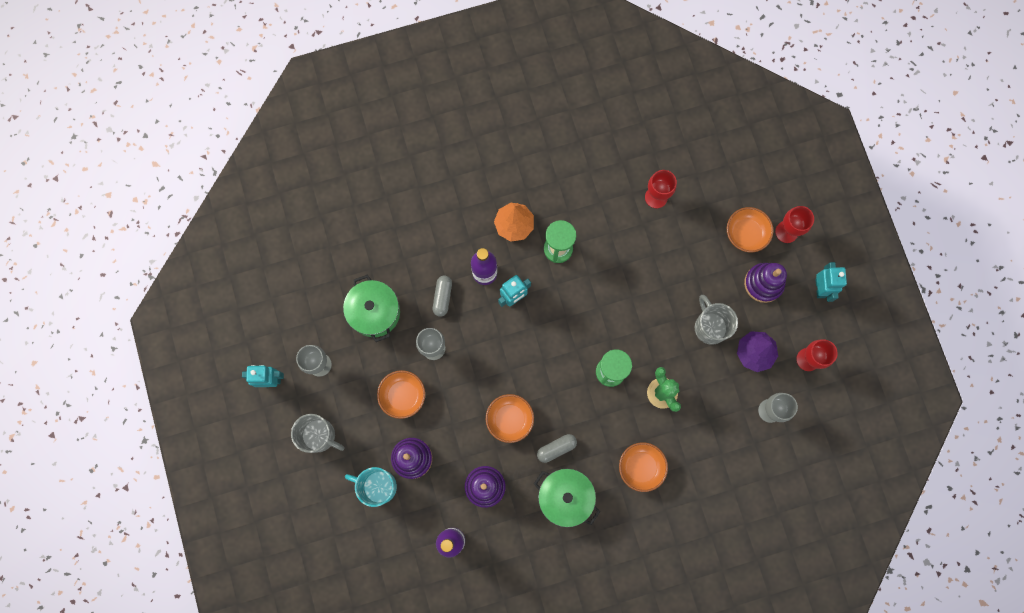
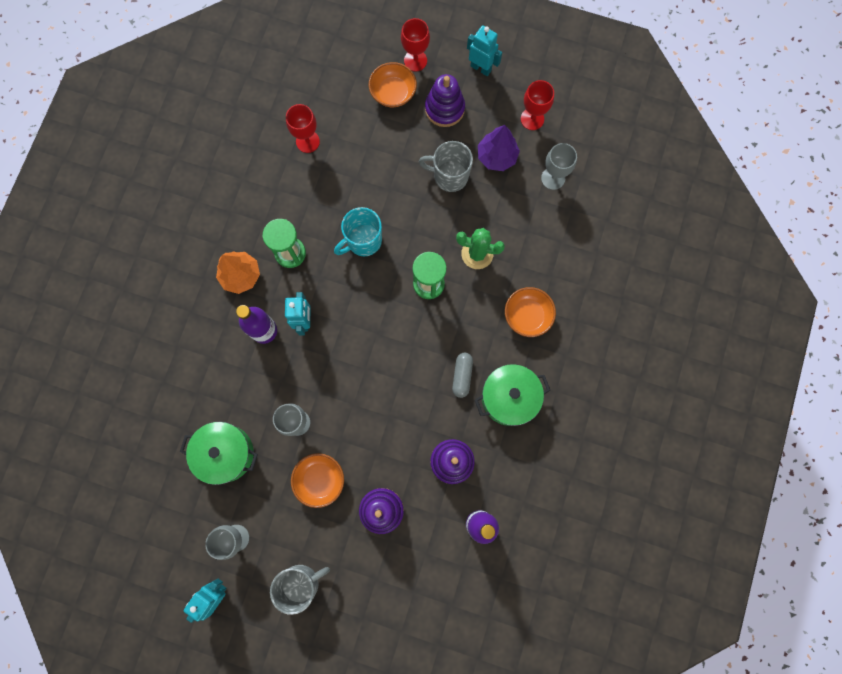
camera: 55 degrees left, 0 degrees up
(378, 486) = (385, 559): turquoise mug -> turquoise mug (363, 241)
(442, 297) = (258, 383): grey capsule -> none
(509, 419) = (408, 399): orange bowl -> none

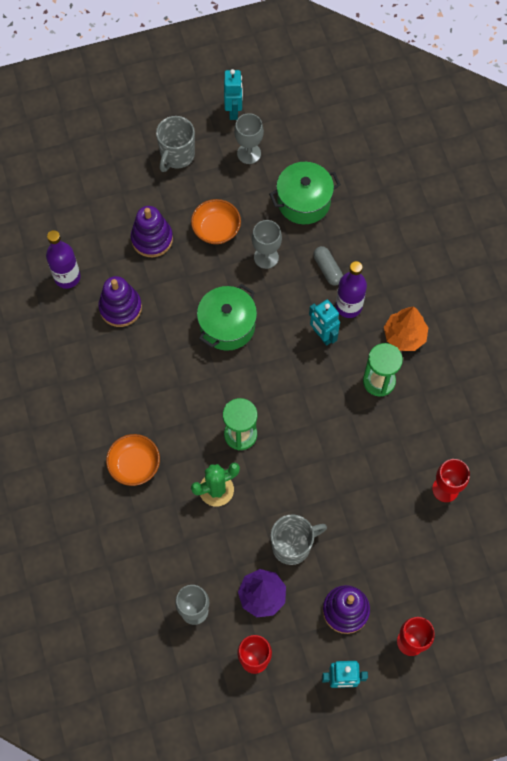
camera: 145 degrees right, 10 degrees down
(363, 241) = (325, 433): turquoise mug -> none
(393, 93) = (406, 592): orange bowl -> none
(462, 376) = (157, 378): grey capsule -> grey capsule (327, 269)
(509, 397) = (106, 386): green pot -> green pot (227, 326)

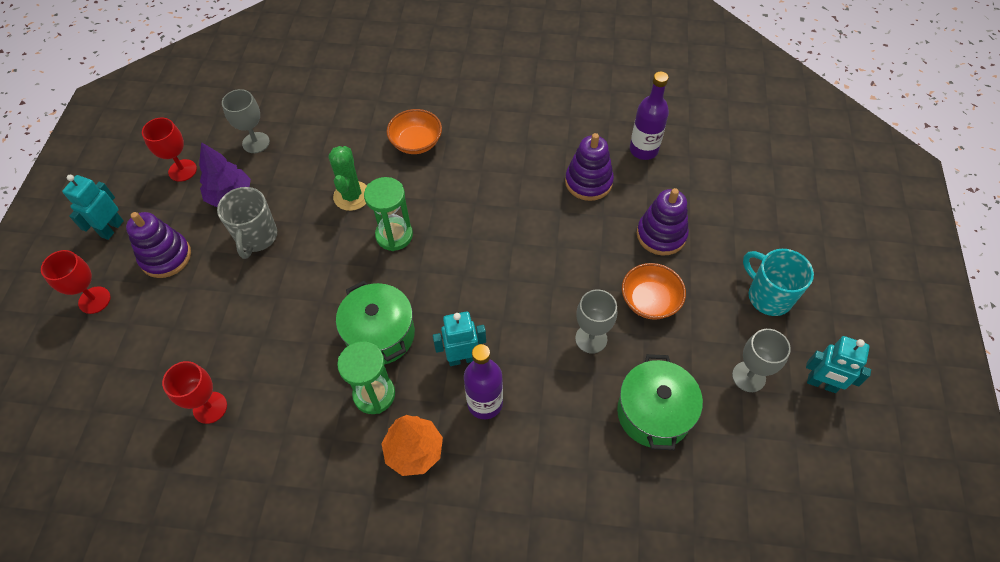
camera: 115 degrees right, 10 degrees down
(177, 156) = (768, 296): grey mug -> turquoise mug
(227, 326) = (522, 268): green pot -> green pot (380, 334)
(327, 269) = (545, 400): grey capsule -> none

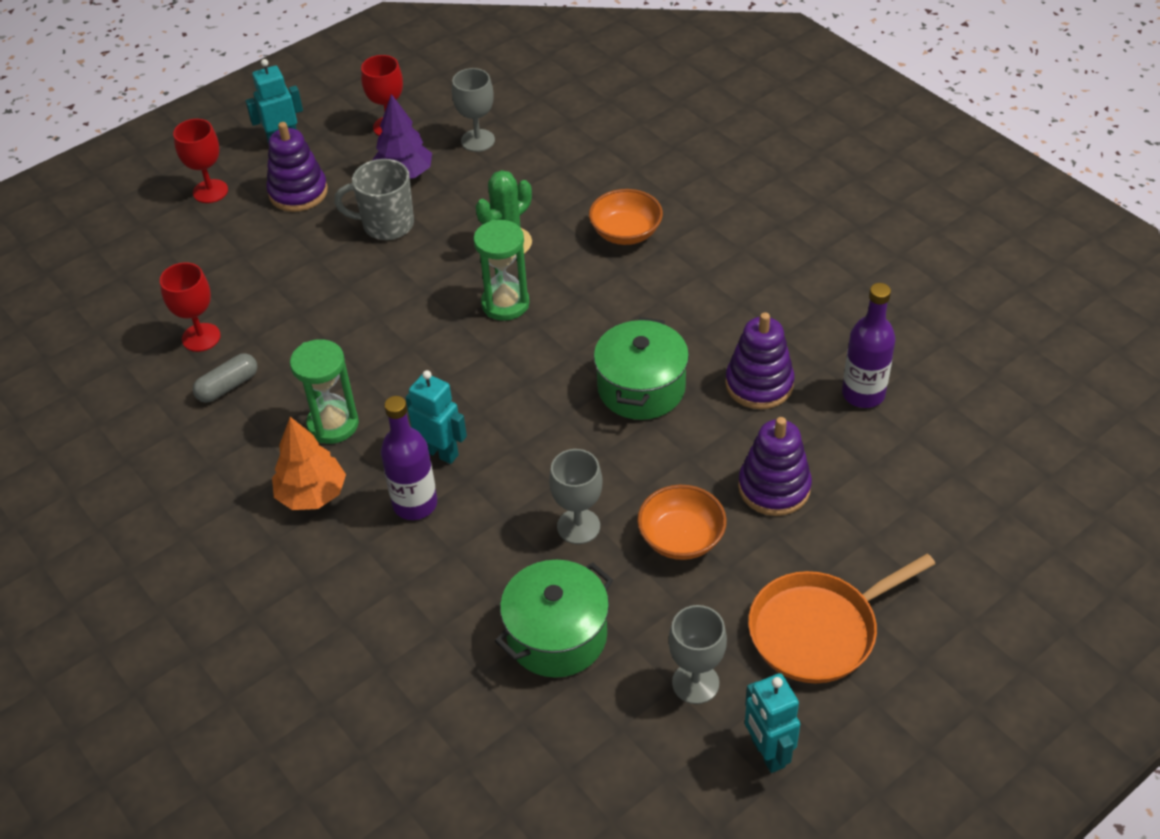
camera: 45 degrees right, 10 degrees down
(256, 237) = (386, 225): grey mug -> grey mug turned 45 degrees clockwise
(270, 426) = (228, 386): none -> grey capsule
(380, 334) = (394, 379): green pot -> green pot (641, 388)
(768, 296) = (818, 630): turquoise mug -> orange pan

